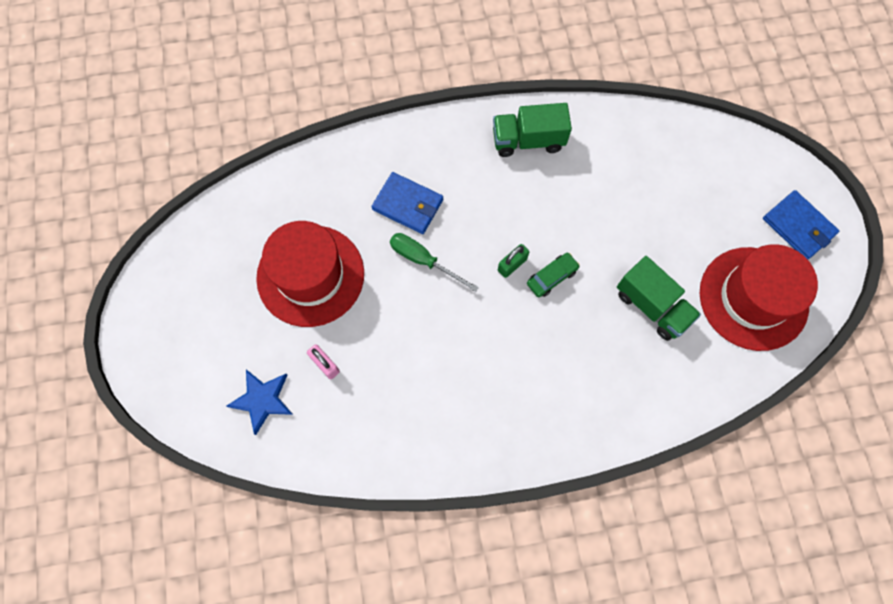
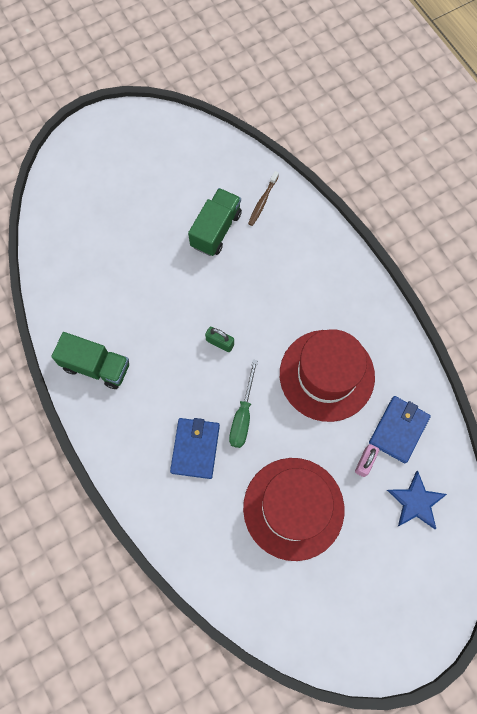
camera: 110 degrees left, 0 degrees up
(528, 140) = (96, 366): green truck -> green truck turned 45 degrees counterclockwise
(552, 277) = (219, 308): green car -> none
(675, 372) = (262, 201): none -> brown toothbrush
(753, 298) = (183, 163): red hat -> red hat (327, 375)
(798, 227) = (111, 145): blue wallet -> blue wallet (398, 430)

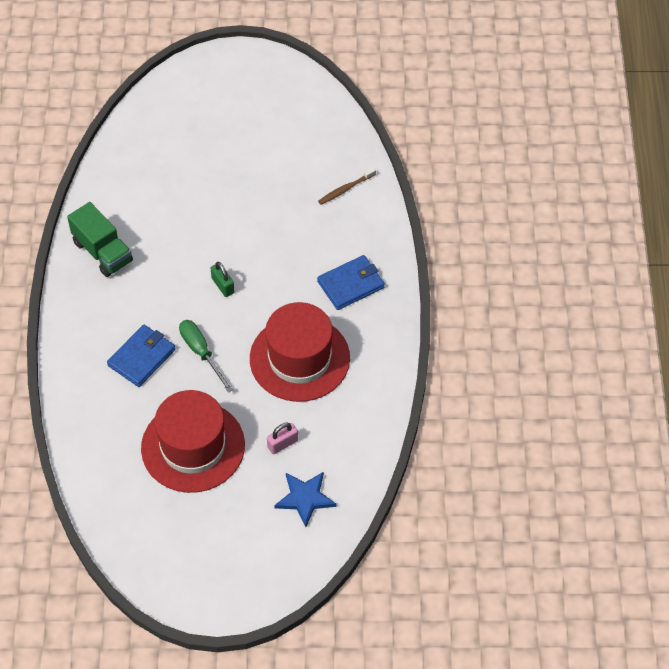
camera: 30 degrees right, 15 degrees down
(216, 230) = (285, 193): green truck -> none
(243, 415) = (201, 353): green screwdriver -> green screwdriver turned 105 degrees clockwise
(398, 430) = (332, 434): blue wallet -> blue wallet (351, 284)

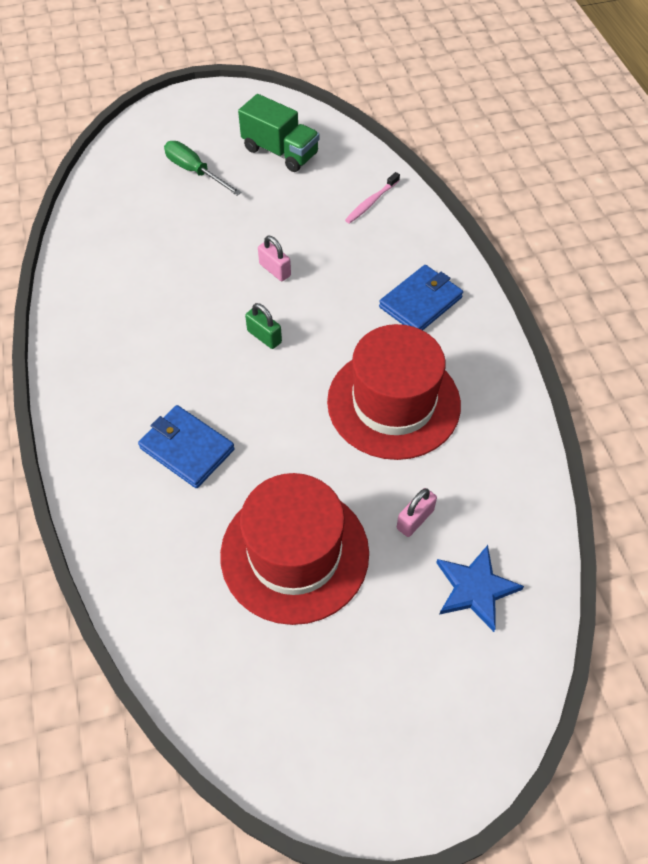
camera: 15 degrees left, 0 degrees up
(102, 252) = (98, 329): green truck -> green truck (280, 152)
(142, 357) = (187, 448): blue wallet -> blue wallet turned 75 degrees counterclockwise
(201, 353) = (264, 424): green screwdriver -> green screwdriver (195, 171)
(248, 232) = (275, 270): none -> pink padlock
(345, 189) = (371, 202): brown toothbrush -> pink toothbrush

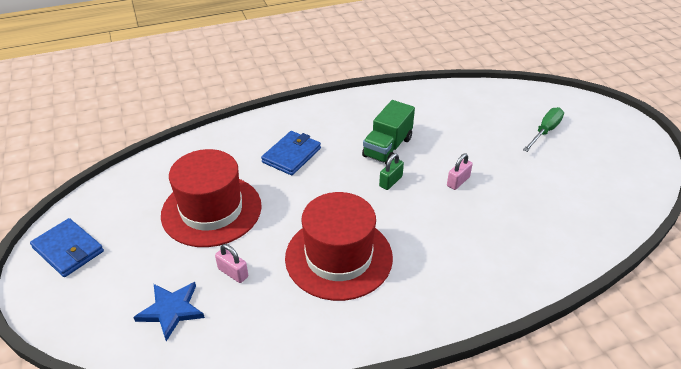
camera: 85 degrees right, 15 degrees down
(280, 152) = (593, 174): green truck -> green truck (387, 147)
(371, 202) = (560, 234): pink toothbrush -> none
(420, 302) = (449, 272): blue wallet -> blue wallet (68, 250)

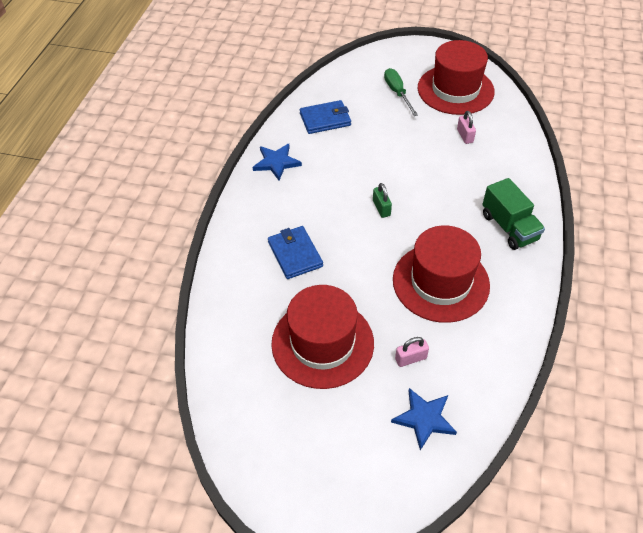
camera: 55 degrees left, 10 degrees up
(68, 250) = (291, 478): blue wallet -> blue wallet (325, 119)
(379, 104) = (276, 163): none -> blue star
(387, 147) = (339, 188): green truck -> green truck (509, 227)
(458, 181) = (412, 170): pink padlock -> pink padlock (465, 136)
(602, 165) = (455, 90): none -> red hat

